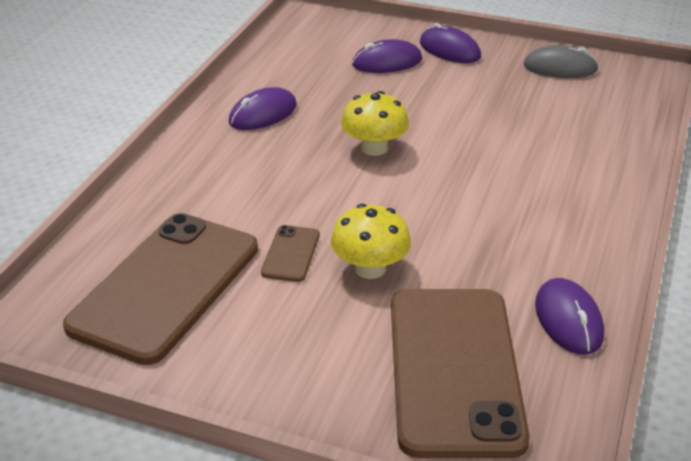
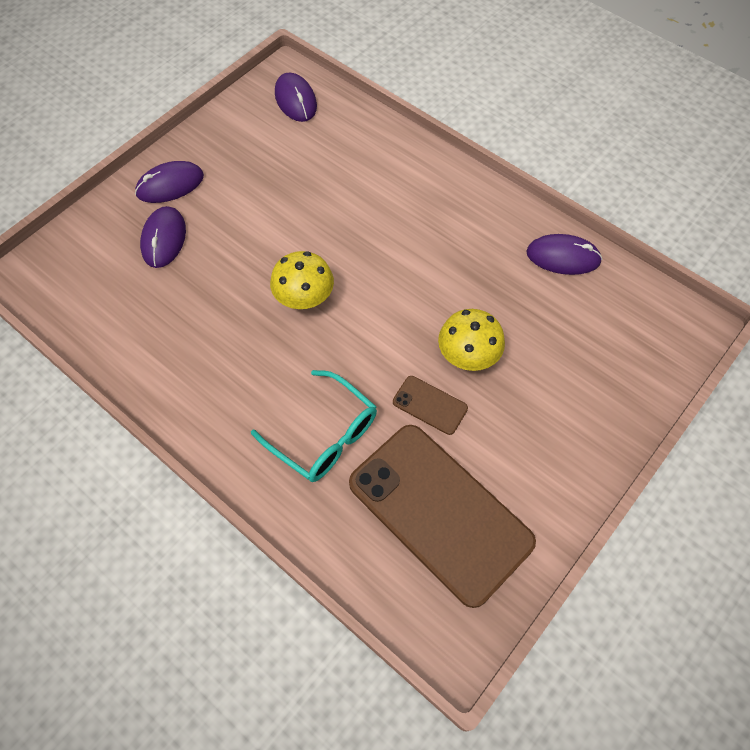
camera: 70 degrees left, 25 degrees up
(223, 195) = (324, 435): none -> turquoise glasses
(263, 114) = (202, 367): purple mouse -> purple mouse (295, 100)
(454, 370) = (593, 341): brown phone -> none
(560, 68) = (246, 124): grey mouse -> none

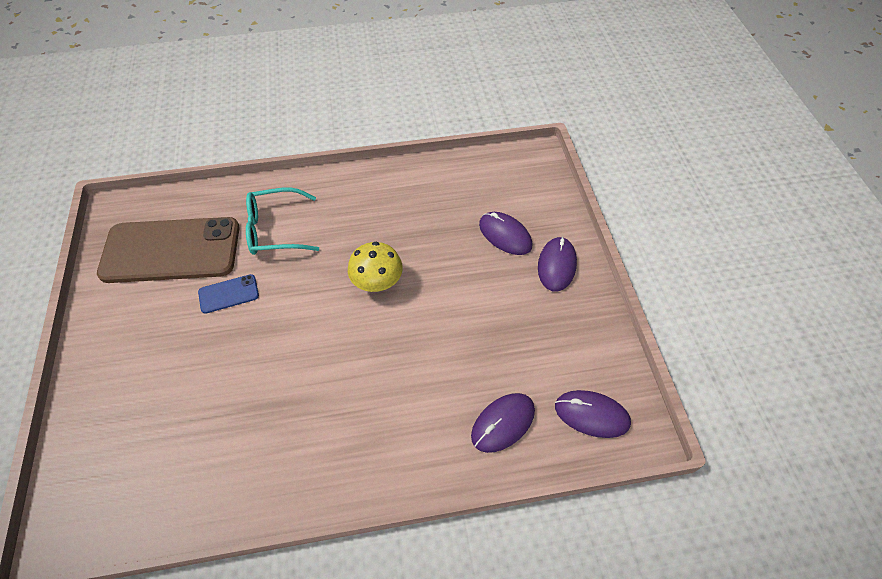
camera: 130 degrees right, 5 degrees down
(430, 405) = (229, 294): brown phone -> blue phone
(468, 355) = (231, 343): yellow mushroom -> none
(563, 257) = (222, 491): purple mouse -> purple mouse (503, 423)

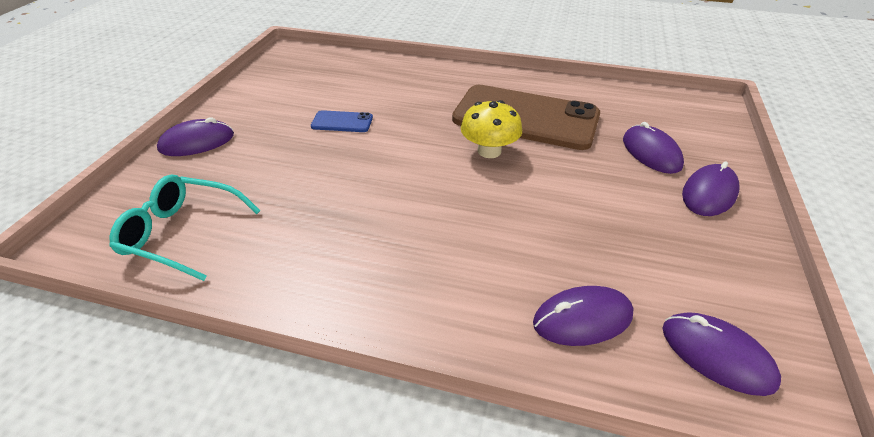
camera: 25 degrees right, 15 degrees down
(98, 374) = (197, 142): none -> purple mouse
(171, 250) = (314, 83): brown phone -> brown phone (525, 118)
(275, 229) = (411, 92): turquoise glasses -> turquoise glasses (182, 233)

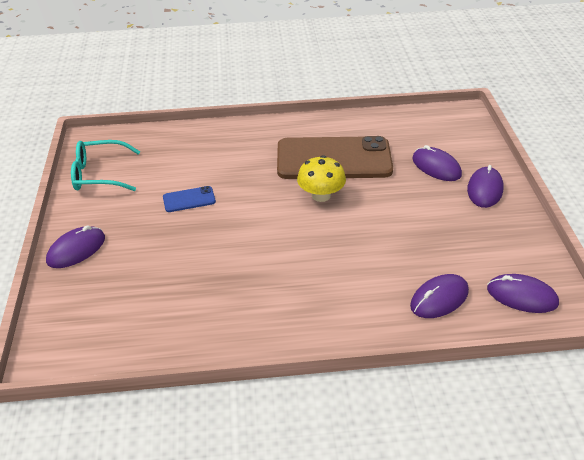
camera: 20 degrees left, 0 degrees up
(182, 233) = (128, 325): turquoise glasses -> turquoise glasses (99, 174)

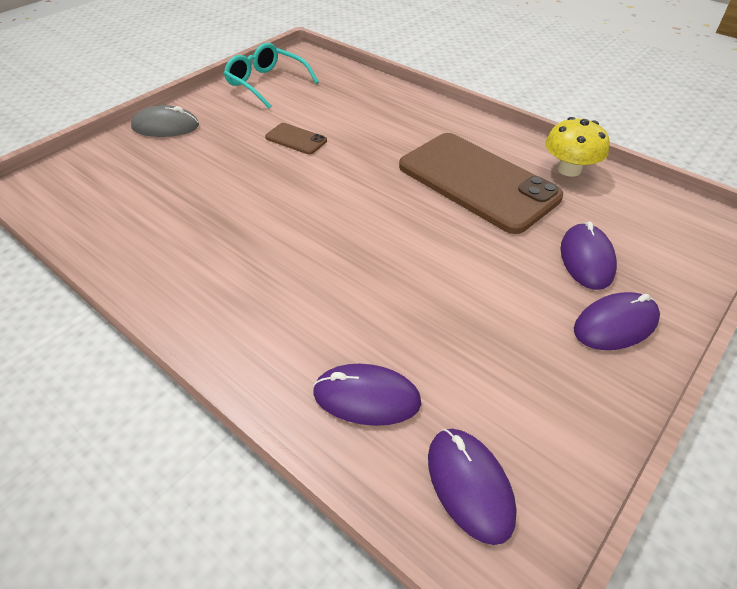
camera: 45 degrees right, 5 degrees up
(76, 249) = (166, 126): purple mouse -> grey mouse
(189, 199) = (296, 139): blue phone -> brown phone
(321, 195) = (411, 206): yellow mushroom -> yellow mushroom (569, 169)

